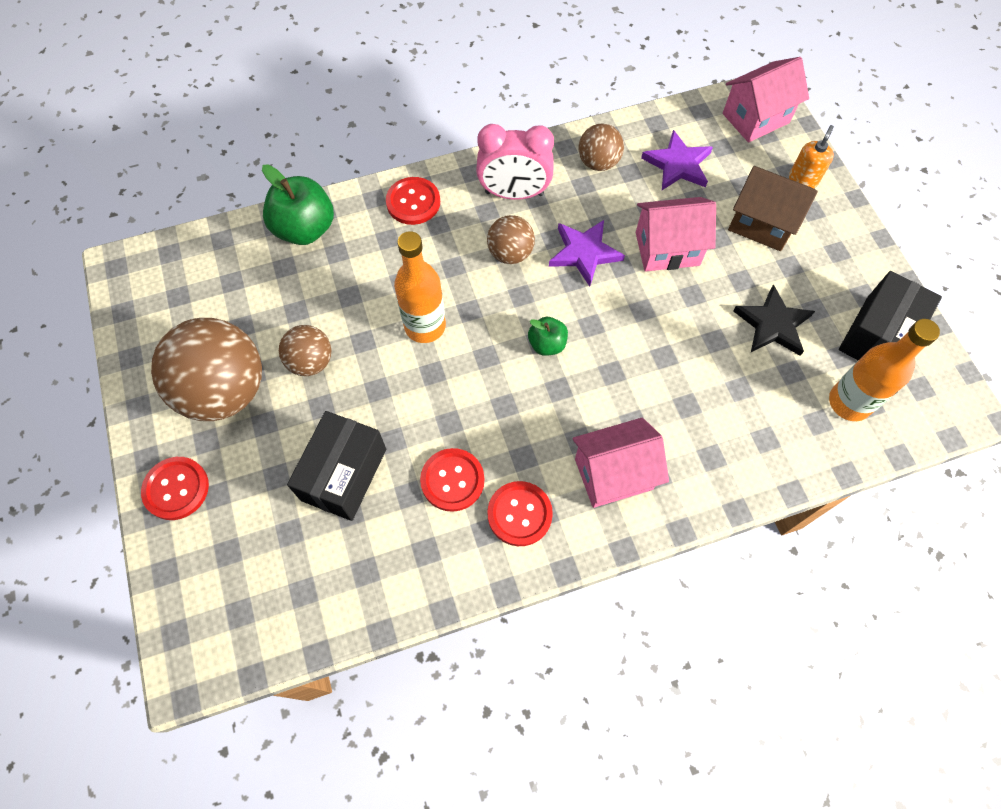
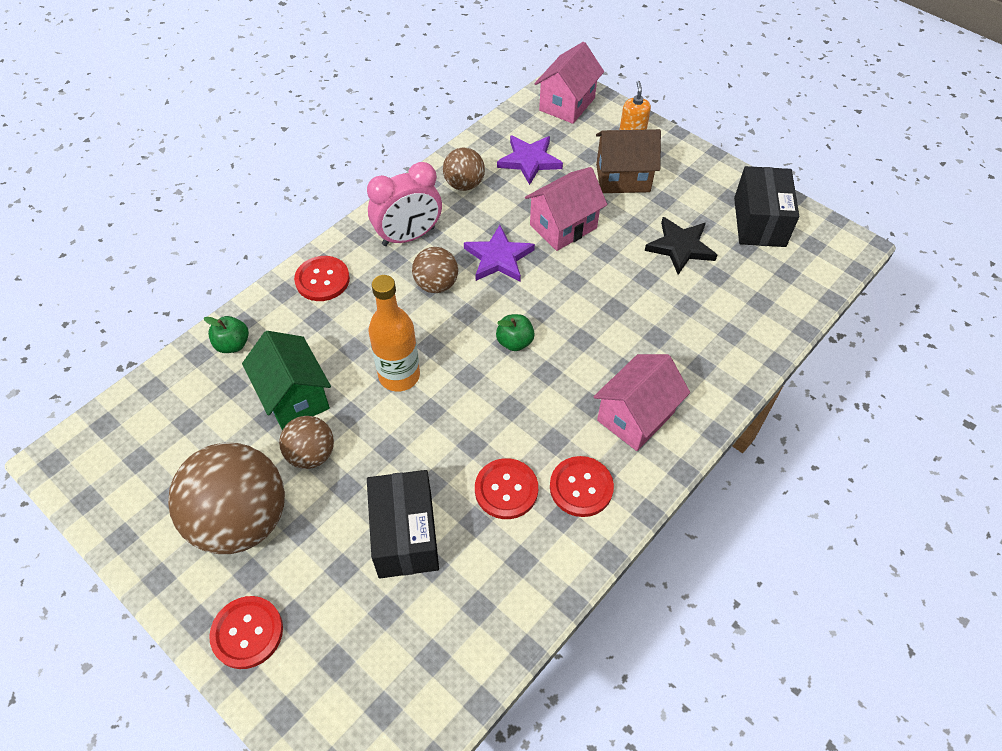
camera: 30 degrees left, 10 degrees down
(305, 229) = (233, 344): green apple -> green apple, size x0.55
(327, 302) = (294, 397): none -> green house
(849, 402) = (772, 278): orange bottle -> none

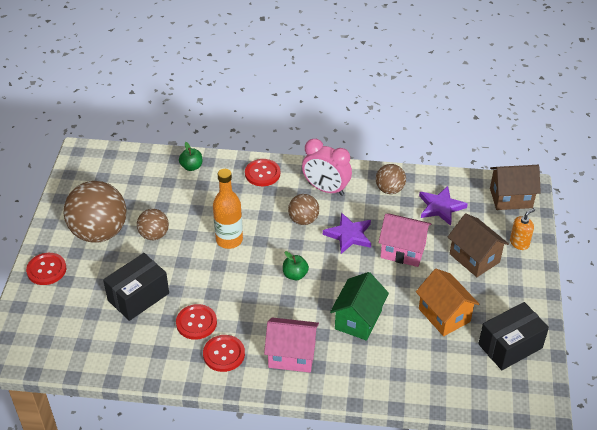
camera: 55 degrees right, 10 degrees down
(294, 397) = (181, 208): green house -> green house (358, 320)
(567, 104) = (511, 198): pink house -> brown house
(680, 247) = (444, 315): black star -> orange house

